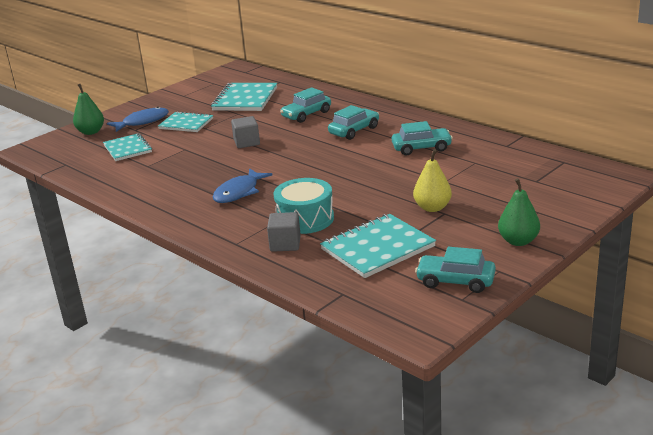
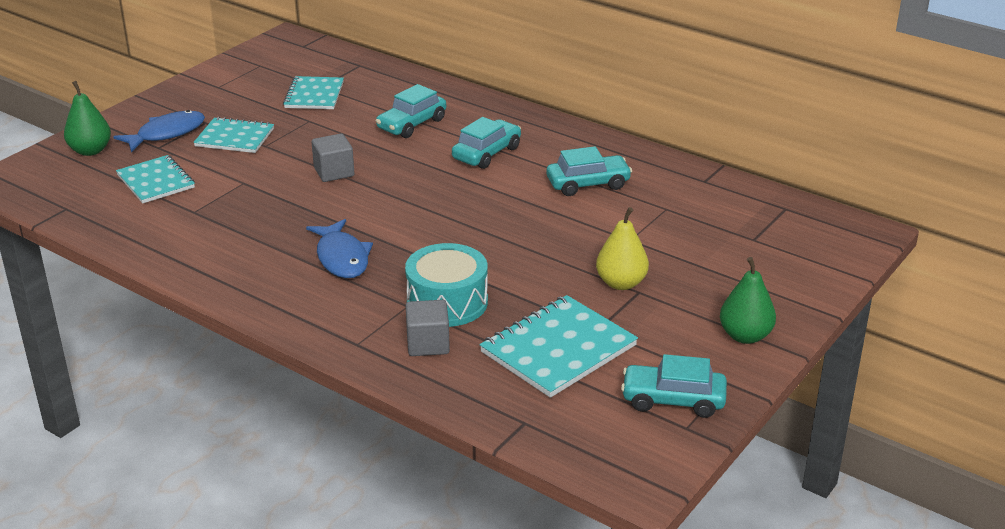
camera: 10 degrees left, 5 degrees up
(239, 192) = (342, 258): blue fish -> blue fish turned 45 degrees counterclockwise
(245, 99) = (314, 95): turquoise notebook -> turquoise notebook, size x0.66

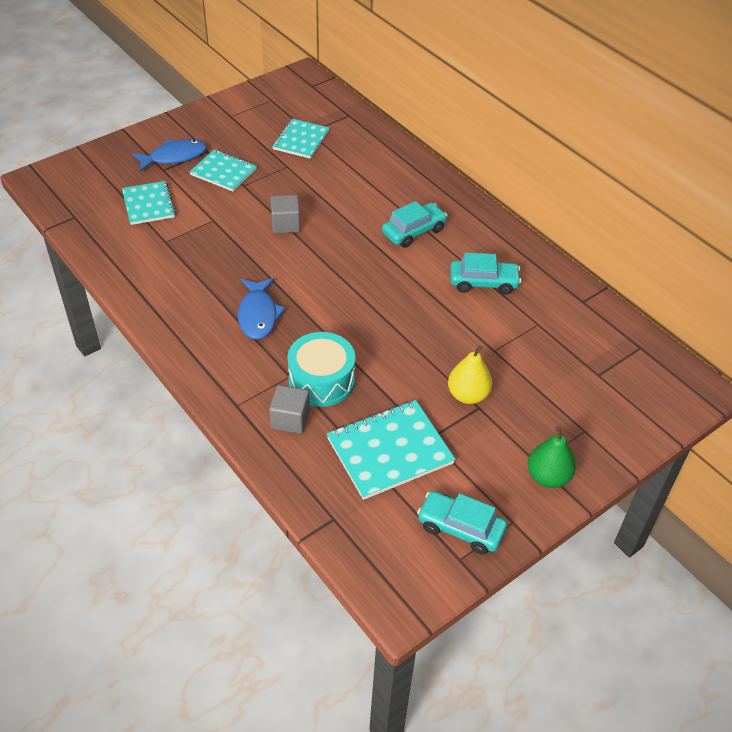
camera: 15 degrees right, 15 degrees up
(90, 150) = (112, 162): green pear -> none
(412, 124) = (366, 187): turquoise car -> none

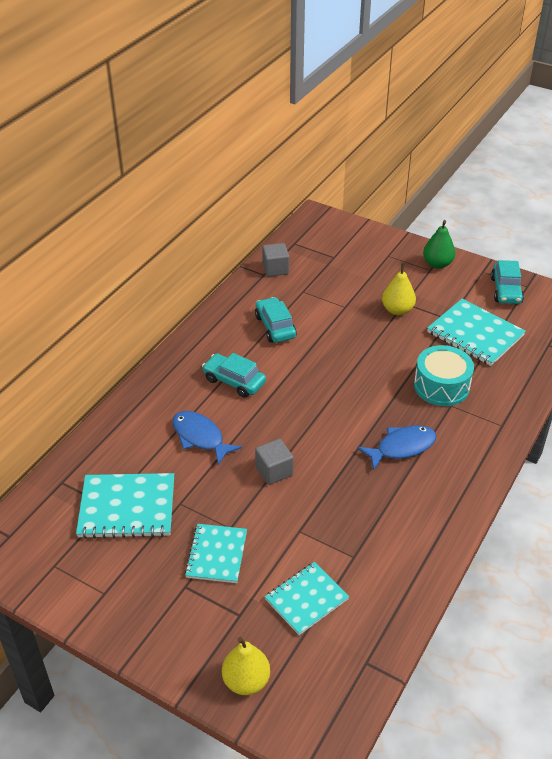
camera: 110 degrees left, 5 degrees down
(111, 159) = (246, 681): none -> yellow pear
(174, 157) = (211, 614): blue fish -> blue fish (200, 437)
(290, 419) = (490, 391): grey cube -> grey cube (275, 269)
(301, 140) = (127, 507): turquoise notebook -> turquoise notebook, size x1.51

